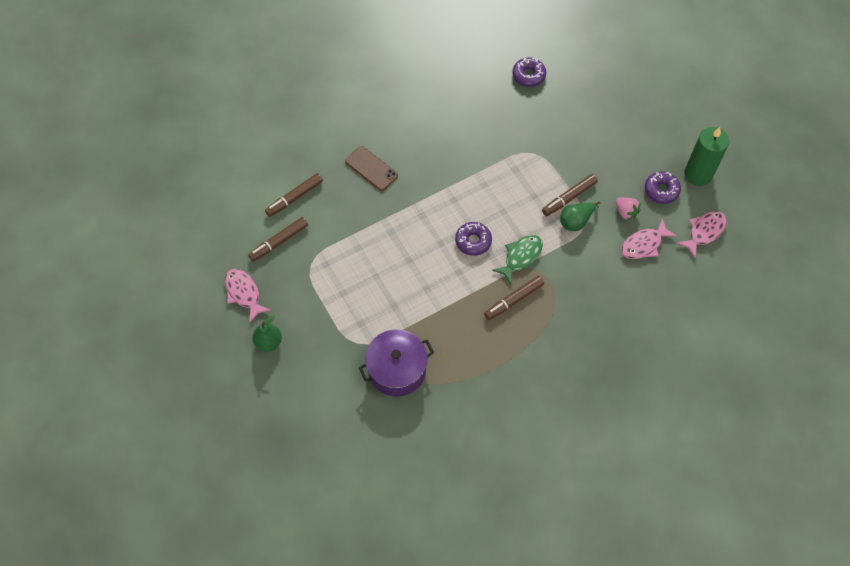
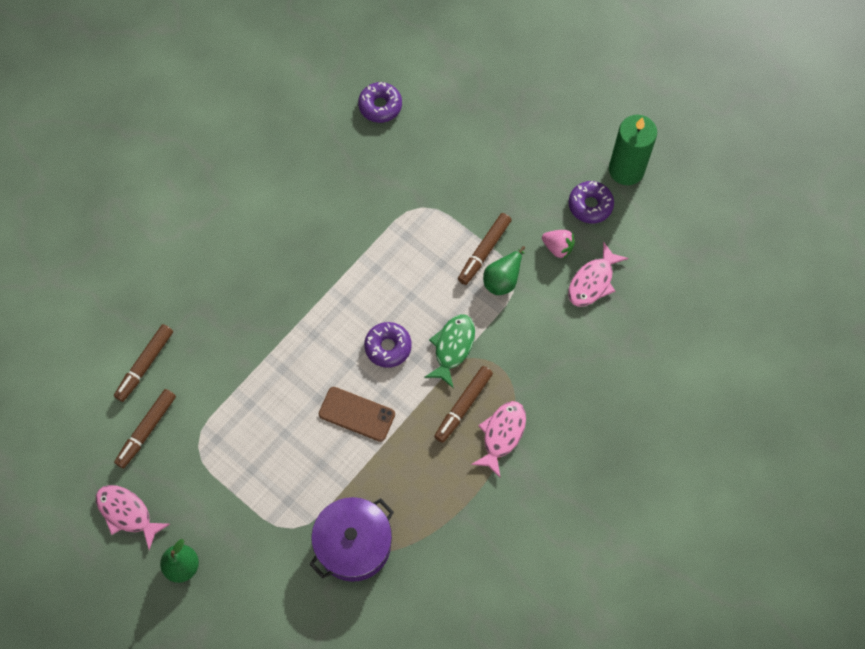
camera: 20 degrees left, 5 degrees up
(371, 168) = (228, 294): brown phone -> brown phone (356, 414)
(704, 232) = (657, 242): pink fish -> pink fish (502, 434)

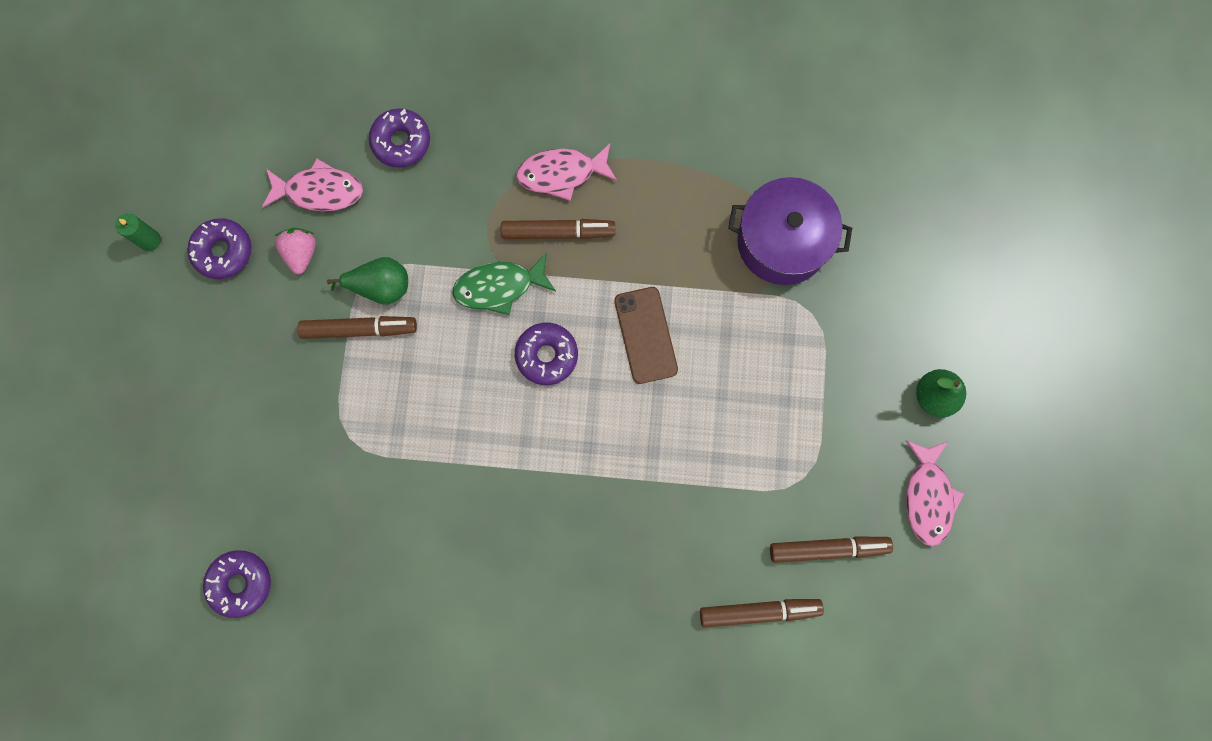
camera: 125 degrees left, 10 degrees up
(594, 350) = (401, 142): none -> purple donut
(626, 169) = (150, 240): green candle -> green candle, size x0.46

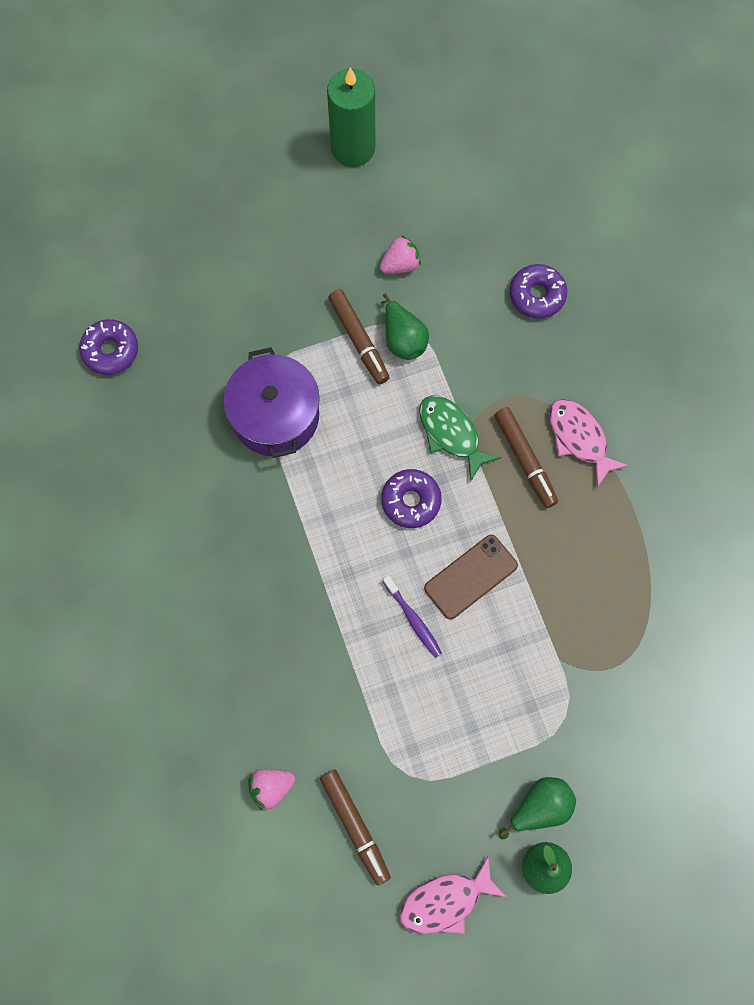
camera: 65 degrees right, 5 degrees down
(150, 240) = (353, 148): green candle -> green candle, size x2.20
(223, 251) = (371, 205): purple donut -> none
(319, 191) = (460, 252): pink fish -> none
(661, 407) = (413, 619): none -> purple toothbrush
(759, 611) = (271, 787): brown marker -> pink strawberry
(782, 241) = (619, 660): purple pot -> purple pot (275, 415)
(881, 374) = (540, 807): none -> green pear

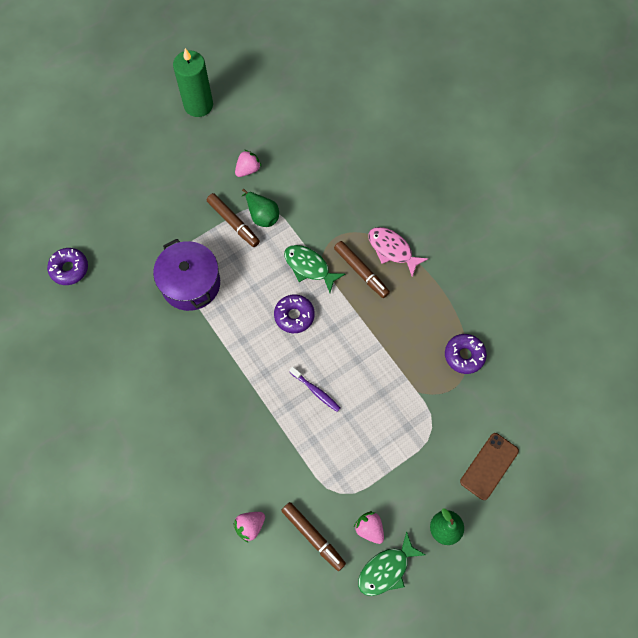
camera: 15 degrees left, 5 degrees down
(437, 837) = (369, 528): none -> pink strawberry
(445, 901) = (386, 569): pink fish -> green fish
(471, 577) = (346, 354): brown phone -> brown phone (489, 466)
(537, 295) = (341, 168): purple donut -> purple donut (464, 355)
(540, 807) = (431, 490): green pear -> none

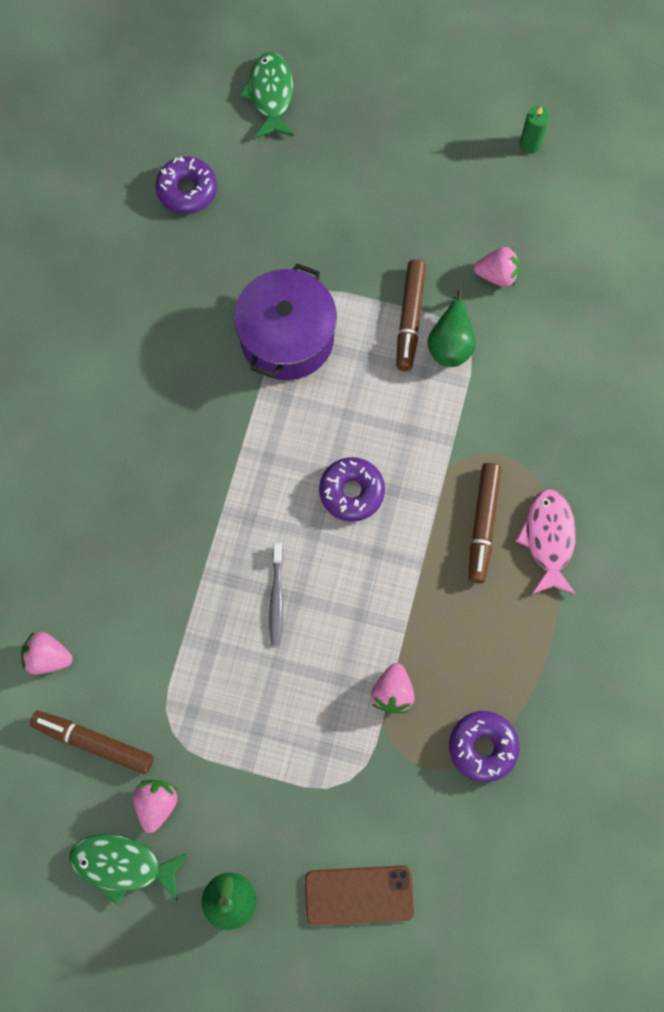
camera: 50 degrees right, 5 degrees up
(198, 105) = (530, 144): green candle -> green candle, size x0.46
(309, 267) = (432, 456): green fish -> green fish (270, 95)
(313, 536) = (94, 742): brown marker -> brown marker turned 105 degrees clockwise
(316, 391) = (276, 598): purple toothbrush -> grey toothbrush
(406, 374) = (392, 692): none -> pink strawberry

